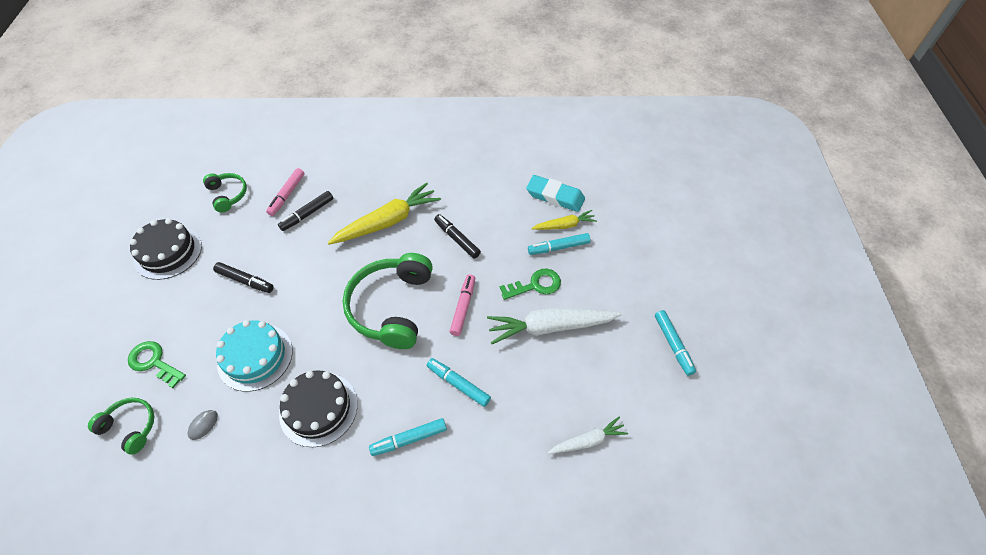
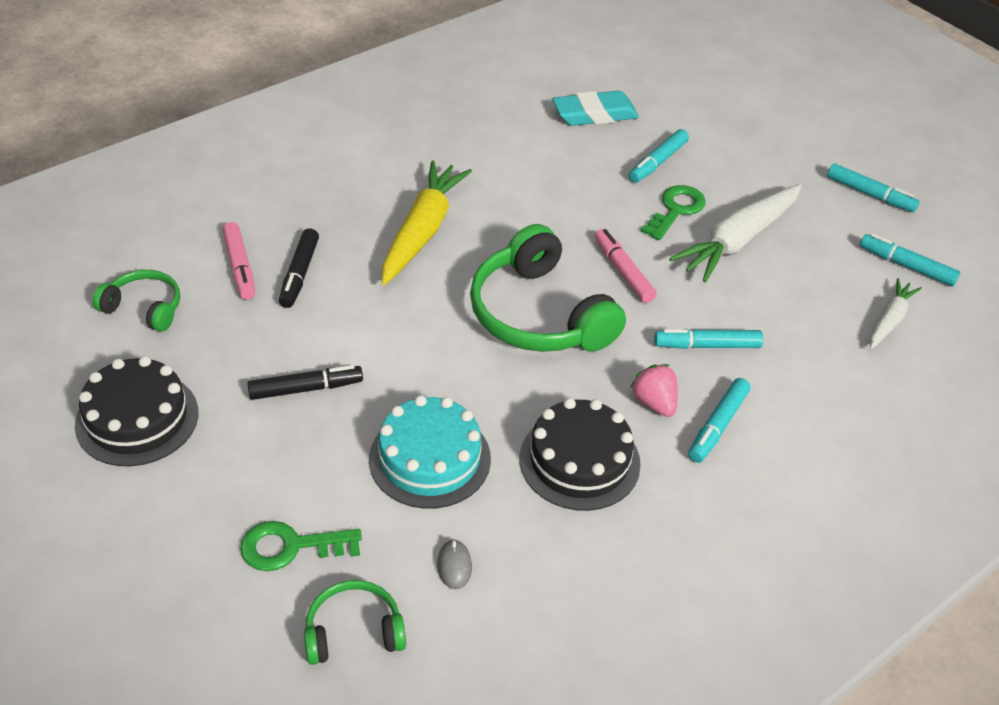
camera: 40 degrees left, 10 degrees down
(391, 401) = (654, 403): none -> pink strawberry
(457, 239) = (532, 208): black marker -> none
(564, 225) = (639, 138): yellow carrot -> none
(641, 410) = (906, 266): none -> turquoise marker

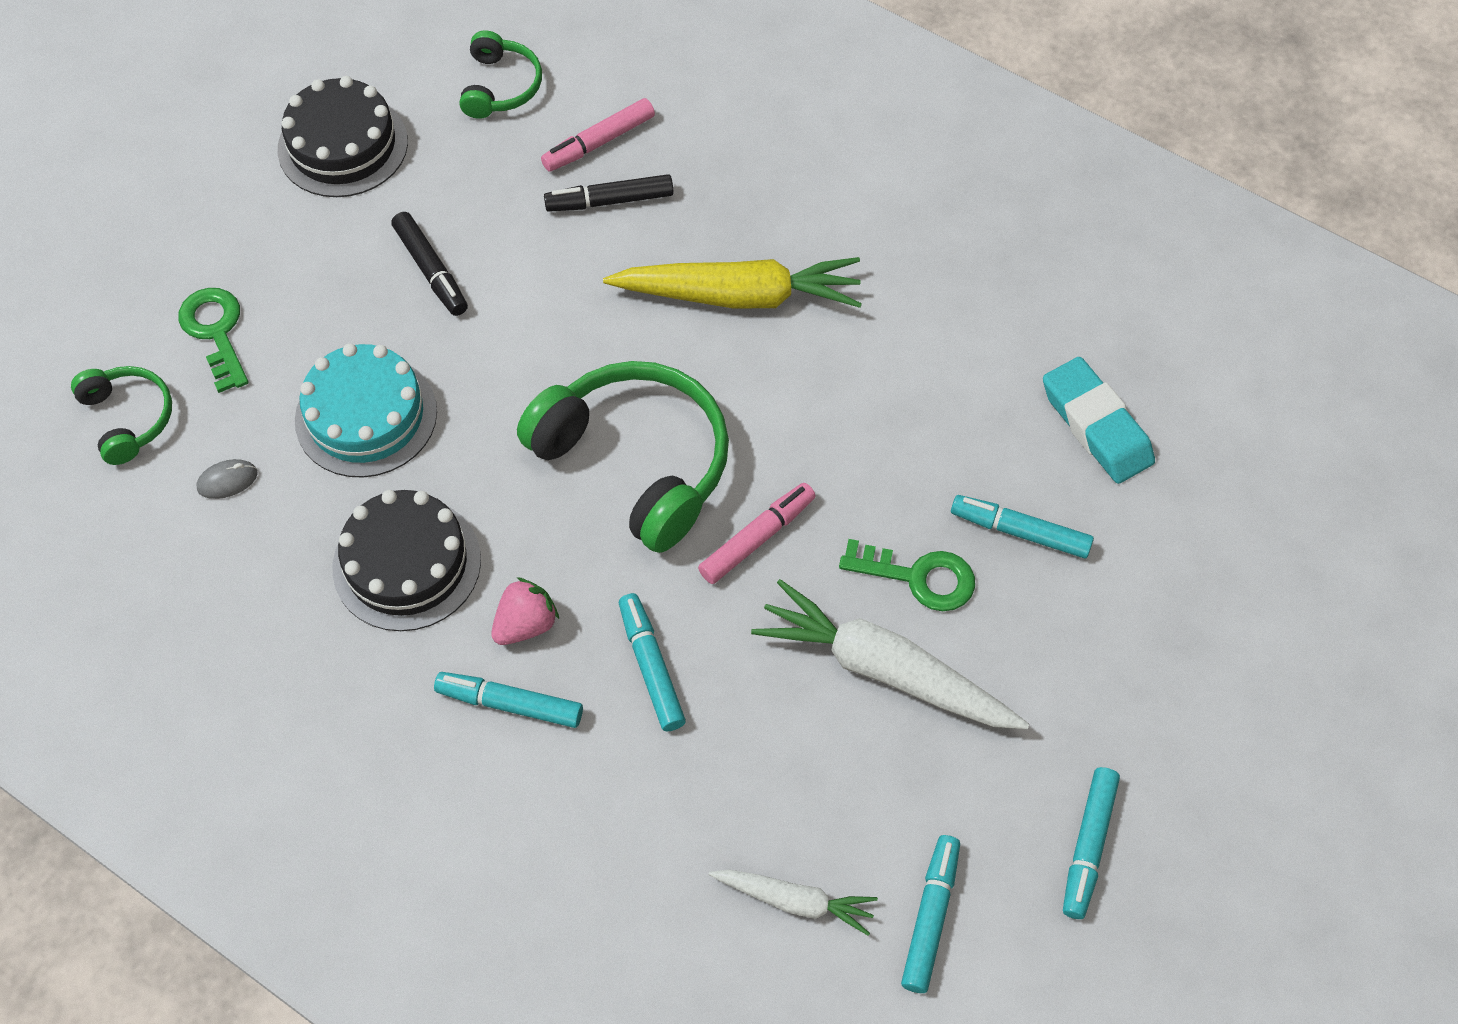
camera: 75 degrees right, 15 degrees up
(539, 314) = (636, 462): green headphones -> green headphones turned 90 degrees clockwise

